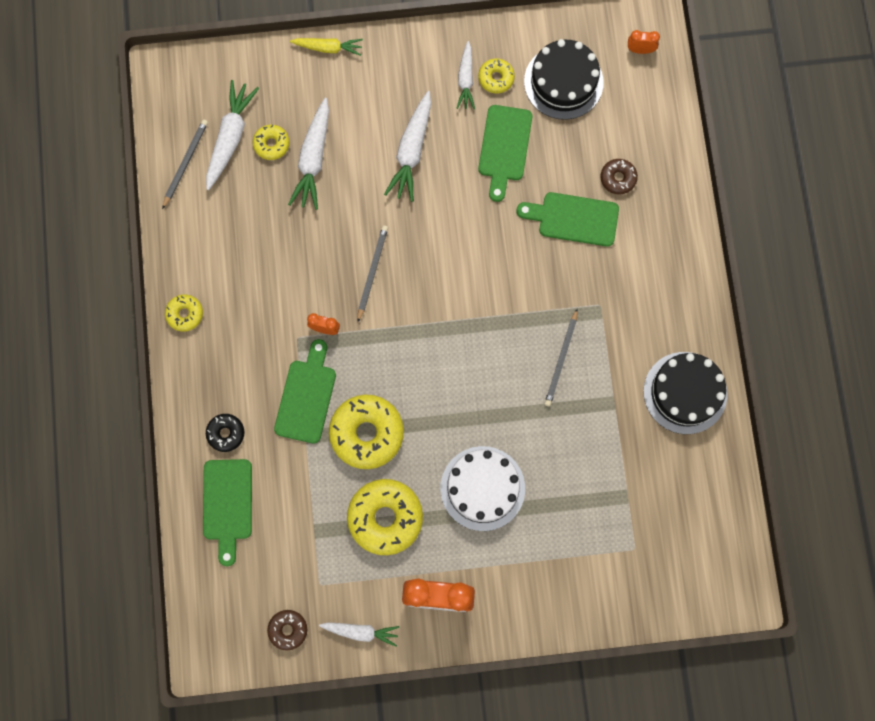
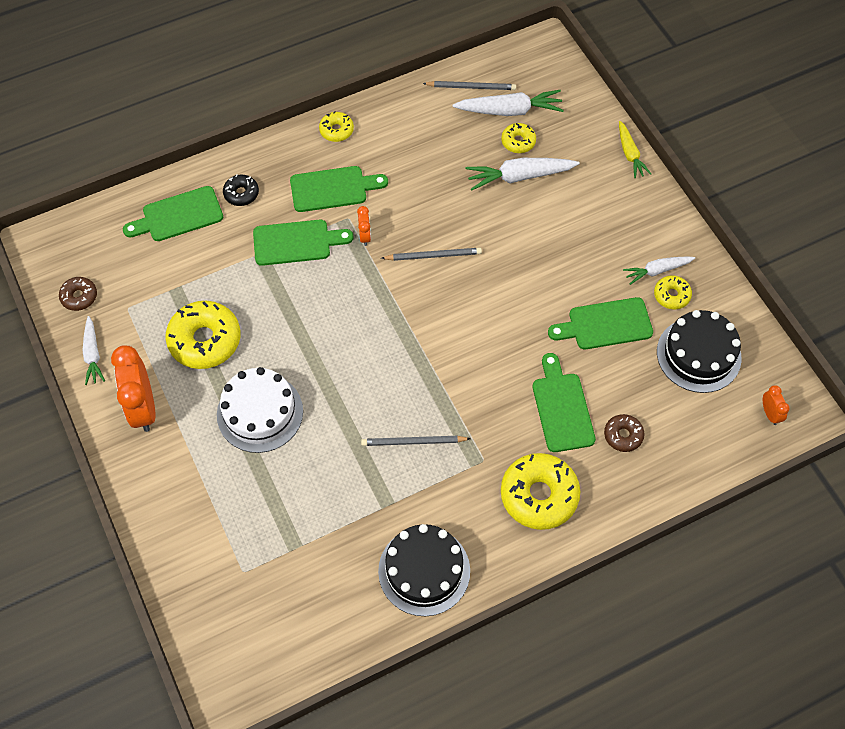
camera: 70 degrees right, 15 degrees down
(256, 341) = (333, 189): none -> green cutting board
(367, 433) = (279, 300): yellow donut -> yellow donut (539, 495)
(411, 151) = (564, 250): white carrot -> none

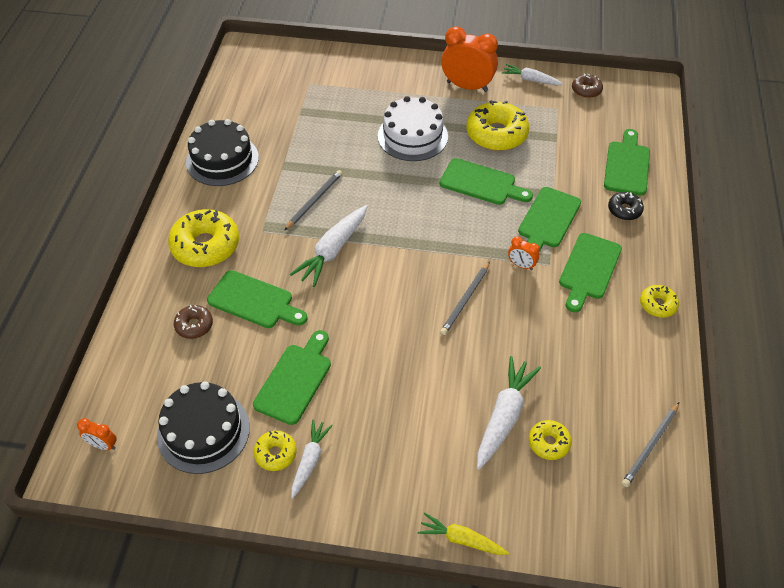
camera: 125 degrees right, 10 degrees down
(285, 316) = (481, 183): none -> green cutting board
(510, 110) = (595, 462): white carrot -> white carrot (333, 251)

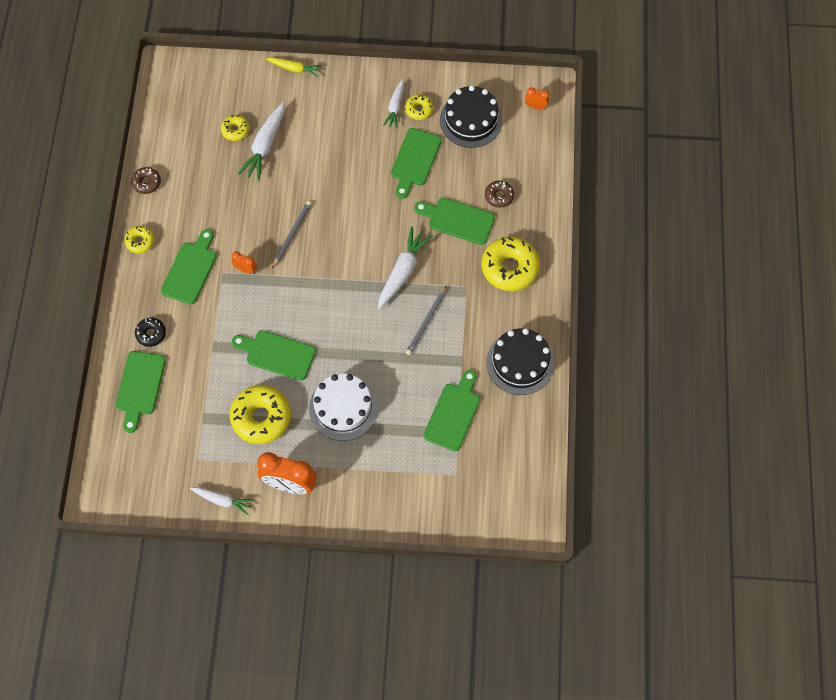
camera: 175 degrees right, 15 degrees up
(548, 220) = (220, 317): green cutting board -> green cutting board (453, 413)
(586, 90) = (165, 489): brown donut -> brown donut (146, 183)
(650, 446) = (166, 133): grey pencil -> none

